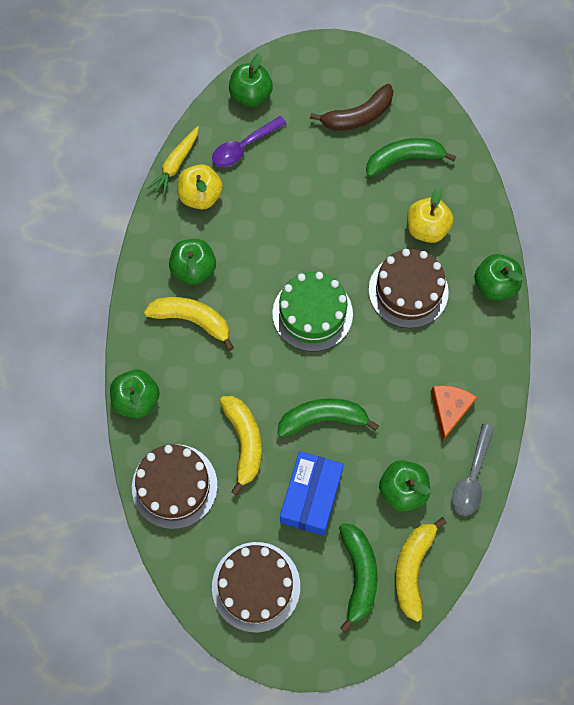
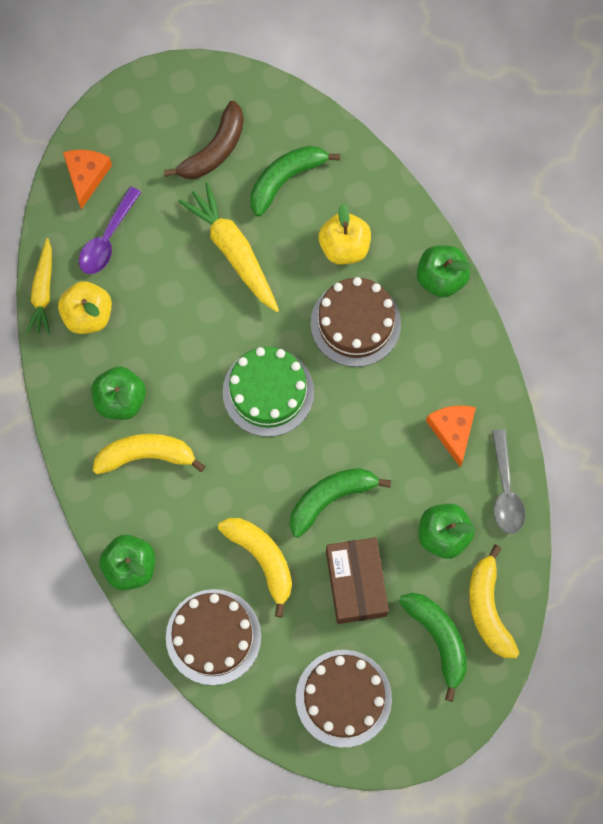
camera: 25 degrees left, 5 degrees up
(251, 96) = (86, 176): green apple -> orange cheese
(311, 497) = (356, 583): blue box -> brown box
(336, 196) = (233, 251): none -> yellow carrot

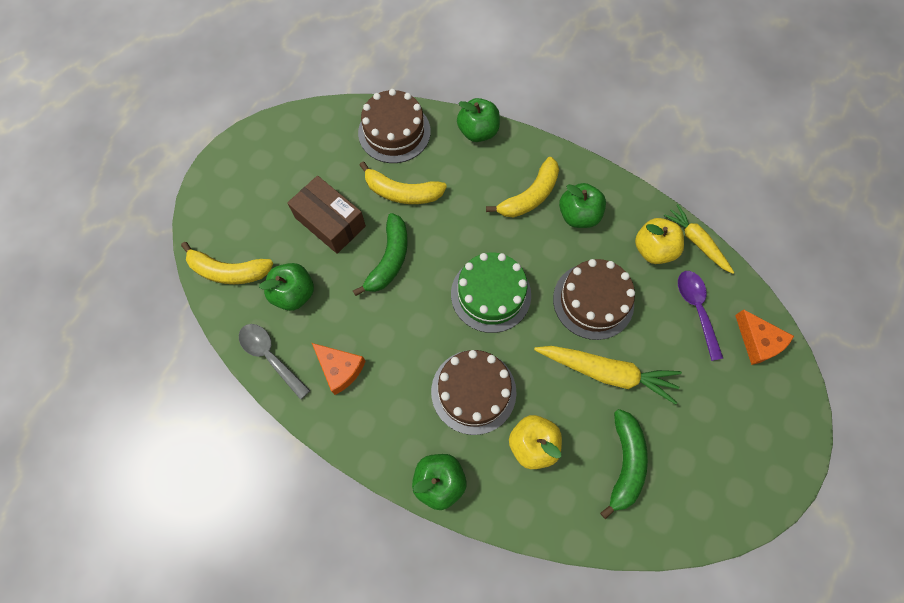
camera: 140 degrees right, 5 degrees down
(214, 150) = (697, 440): brown banana -> none
(343, 698) = (287, 156): brown cake -> brown cake (593, 301)
(438, 639) = (250, 229): green banana -> none
(488, 608) = (229, 271): yellow banana -> yellow banana turned 150 degrees clockwise

